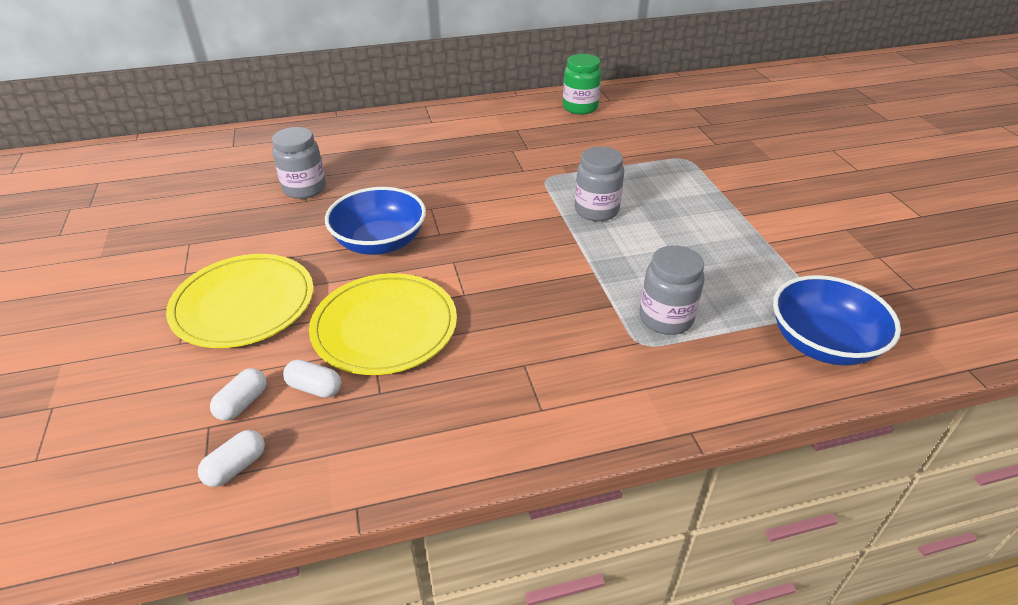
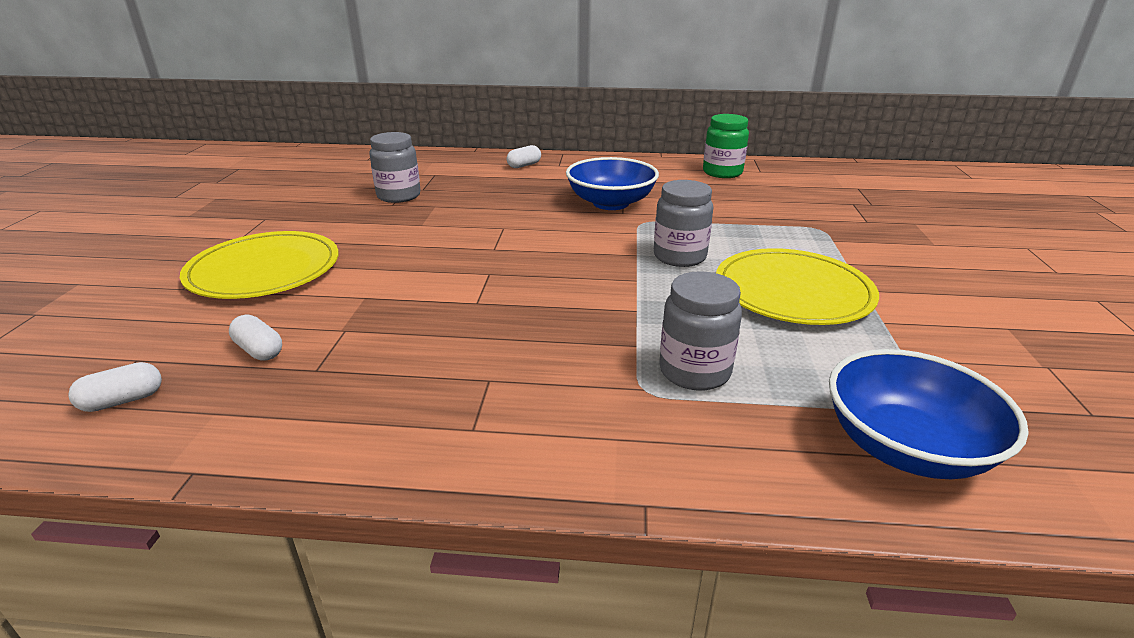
camera: 20 degrees right, 10 degrees down
(242, 403) = (183, 348): white capsule -> white capsule (524, 165)
(380, 242) = (430, 245): blue bowl -> blue bowl (611, 203)
(384, 327) = (373, 314): yellow plate -> yellow plate (793, 291)

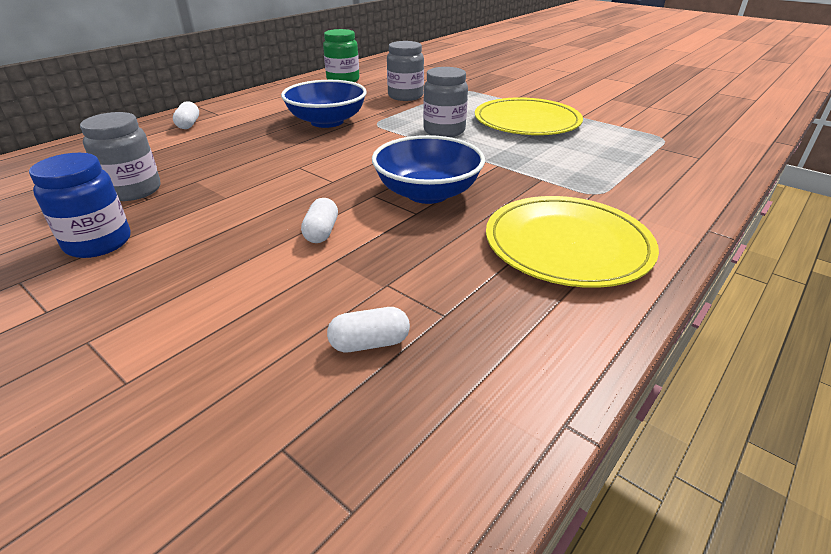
camera: 55 degrees left, 5 degrees up
(123, 401) = (377, 469): white capsule -> white capsule (321, 232)
(264, 270) = (176, 308): yellow plate -> yellow plate (567, 245)
(322, 217) = (98, 243): none -> blue jar
(694, 371) = (588, 174): grey jar -> grey jar (405, 96)
(906, 447) = (693, 154): blue bowl -> blue bowl (427, 193)

